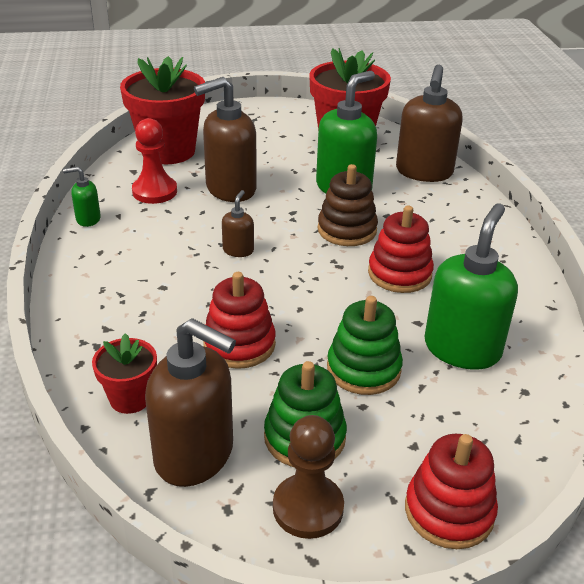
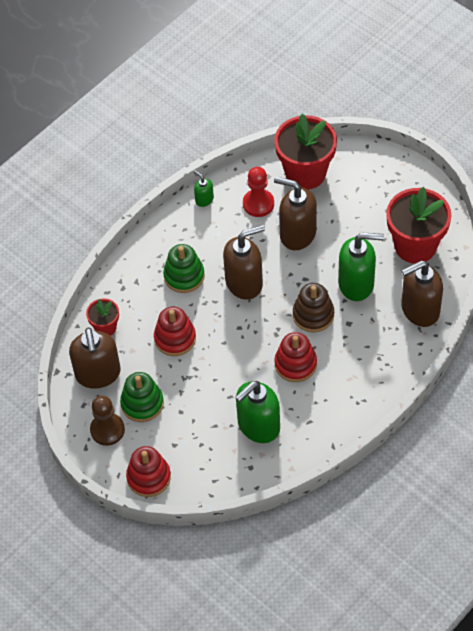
camera: 55 degrees right, 20 degrees up
(238, 250) = (244, 283): brown soap dispenser -> brown soap dispenser, size x2.12
(363, 369) = (205, 396): green stacking toy -> green stacking toy (184, 276)
(462, 349) = (258, 426): green soap dispenser -> green soap dispenser turned 150 degrees clockwise

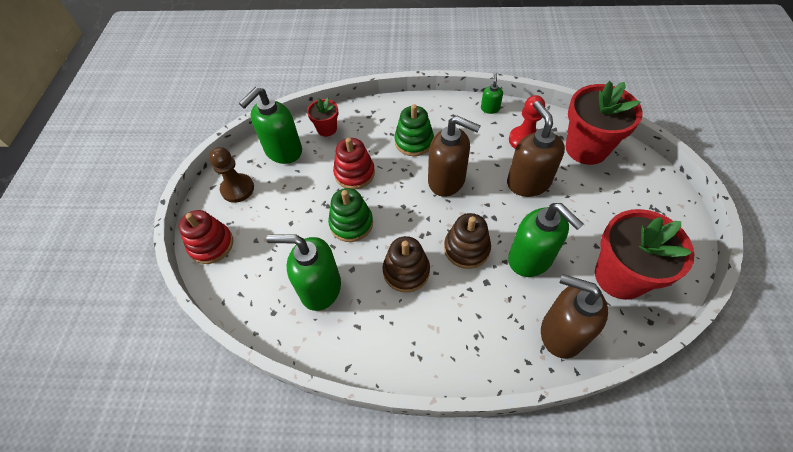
camera: 50 degrees right, 0 degrees up
(98, 374) = (283, 151): brown soap dispenser -> green soap dispenser
(142, 403) = (278, 193): green stacking toy -> green stacking toy (351, 223)
(295, 364) = (406, 271): red stacking toy -> brown stacking toy

